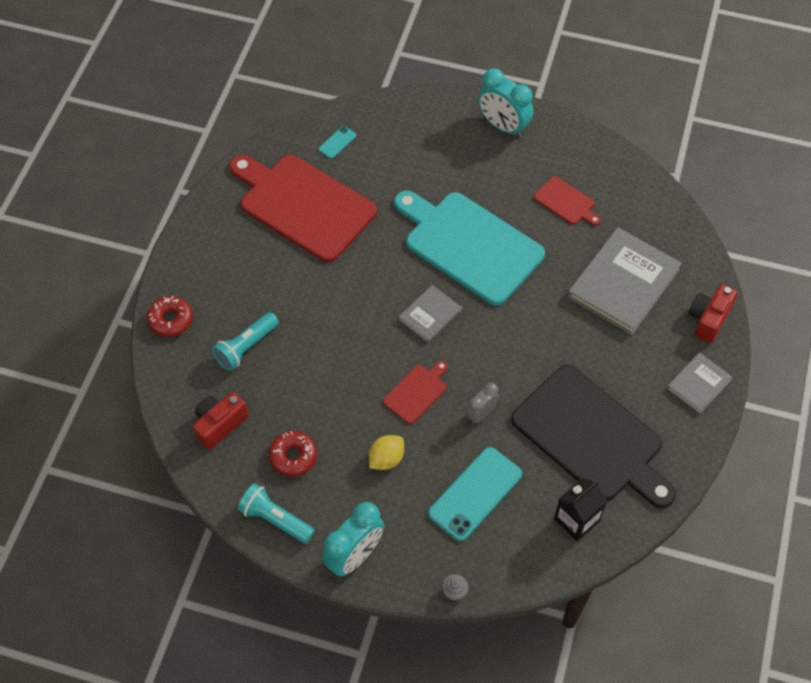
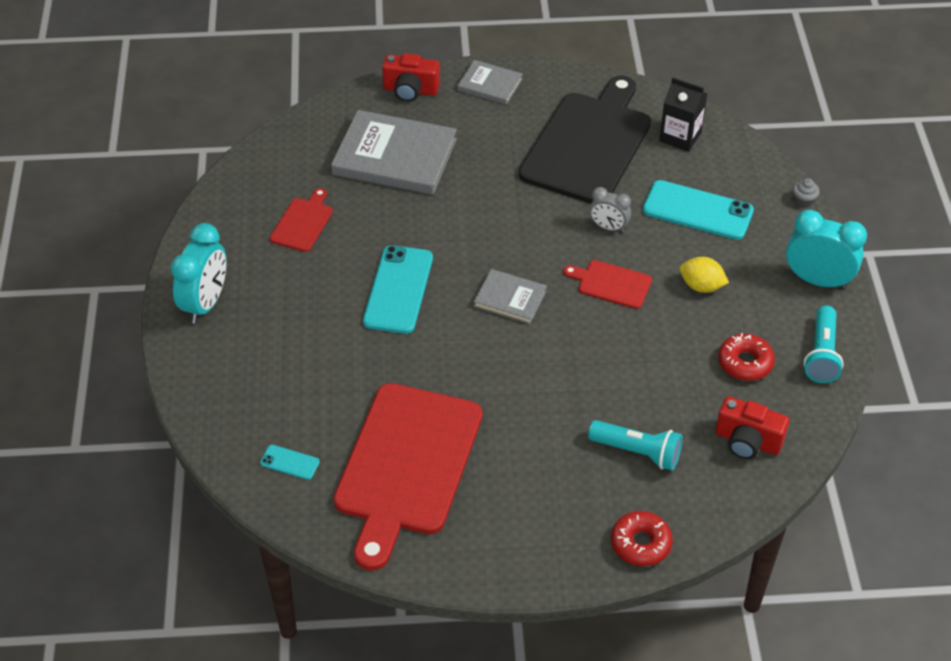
camera: 110 degrees left, 10 degrees down
(469, 245) = (398, 290): turquoise cutting board -> turquoise phone

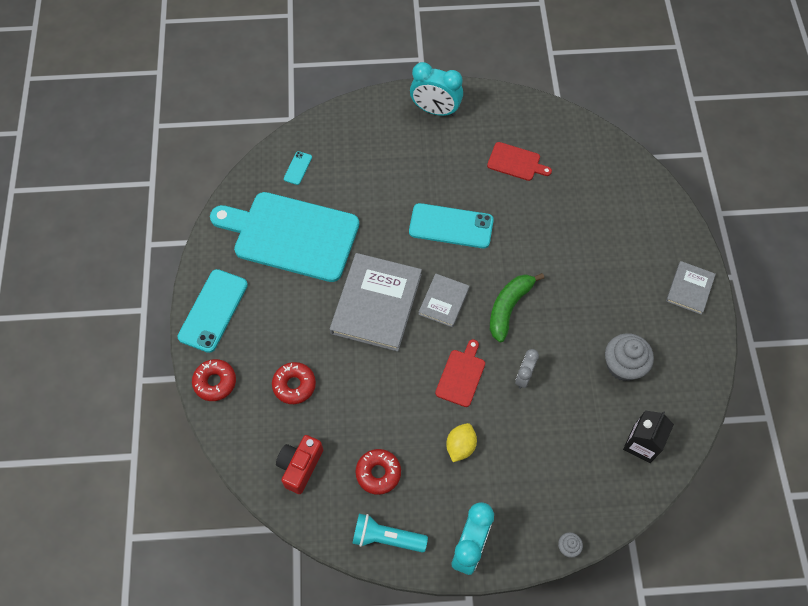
camera: 90 degrees right, 15 degrees up
(395, 157) = (592, 220): grey book -> grey book (376, 303)
(406, 465) = (291, 235): red cutting board -> turquoise cutting board
(410, 90) = (673, 229): red camera -> none
(518, 237) = (508, 308): none -> green banana
(588, 144) = (623, 365): black cutting board -> grey cupcake
(637, 452) = (294, 385): turquoise flashlight -> red donut
(697, 211) = (548, 451): turquoise phone -> turquoise phone (213, 310)

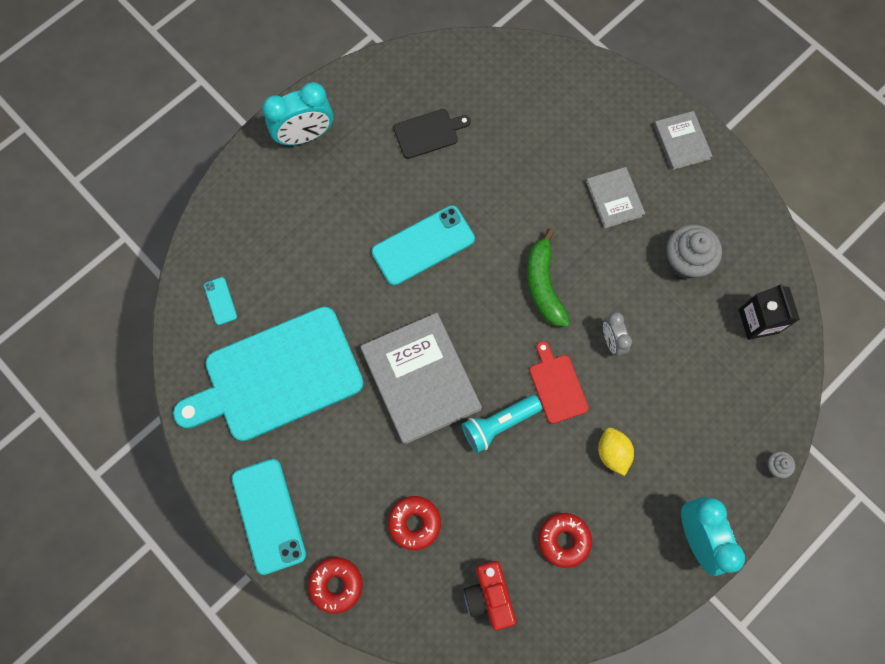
camera: 40 degrees left, 10 degrees up
(386, 538) = (622, 592): turquoise flashlight -> turquoise flashlight (498, 424)
(443, 301) = (480, 326): grey book -> grey book (614, 199)
(516, 162) = (428, 133): red cutting board -> black cutting board

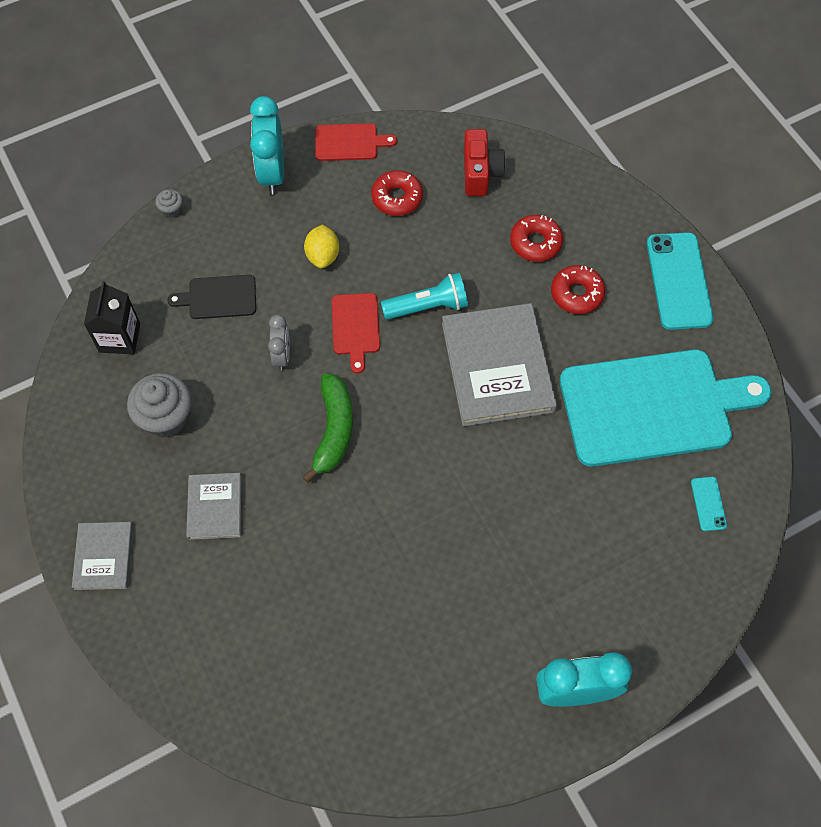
camera: 165 degrees left, 10 degrees down
(336, 584) = (621, 212): red donut -> red donut (577, 294)
(423, 245) = (458, 509): turquoise phone -> none
(428, 133) = (413, 652): black cutting board -> black cutting board (219, 297)
(634, 598) = (349, 143): none -> red cutting board

